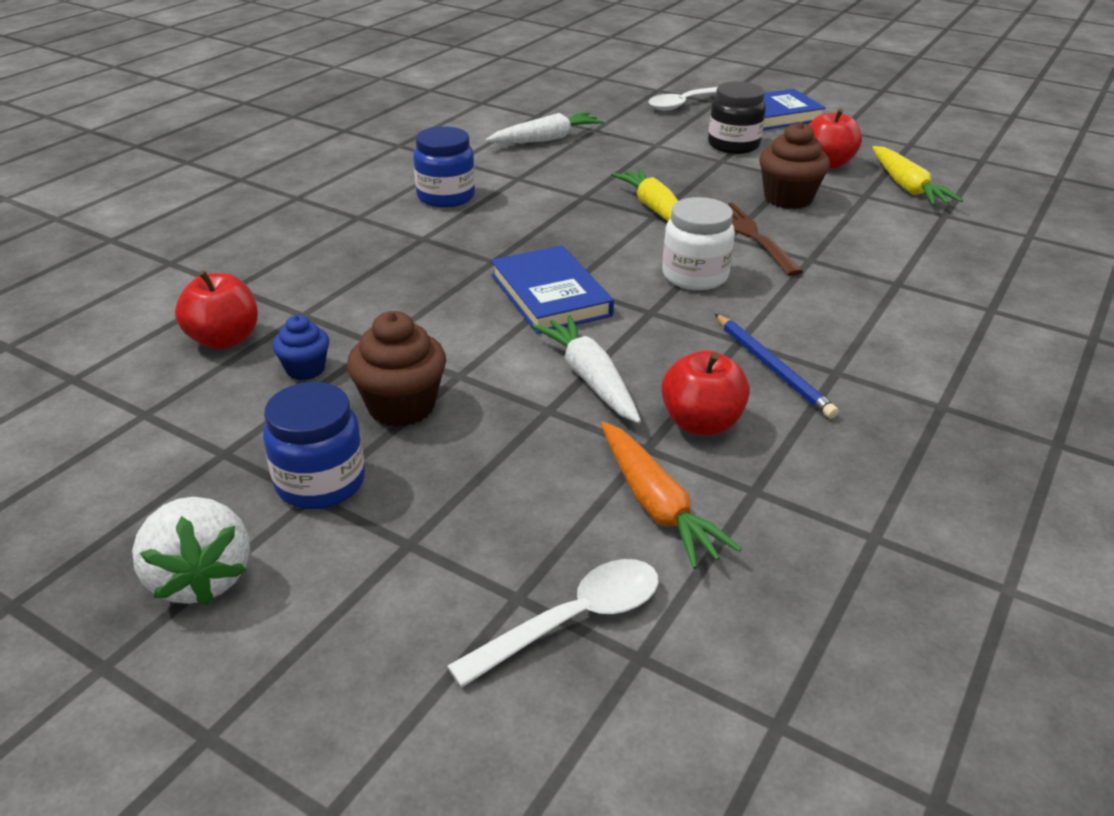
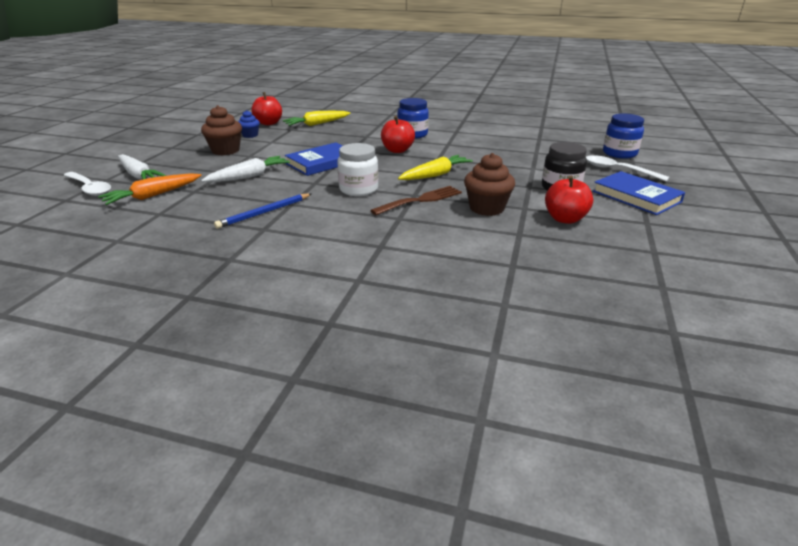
camera: 75 degrees right, 5 degrees down
(201, 578) = (132, 142): white strawberry -> none
(320, 482) = (178, 147): blue jar -> blue jar (619, 153)
(546, 139) = (507, 144): white carrot -> white carrot (138, 175)
(701, 423) = (213, 200): red apple -> red apple (397, 150)
(907, 187) = (554, 250): yellow carrot -> yellow carrot (317, 124)

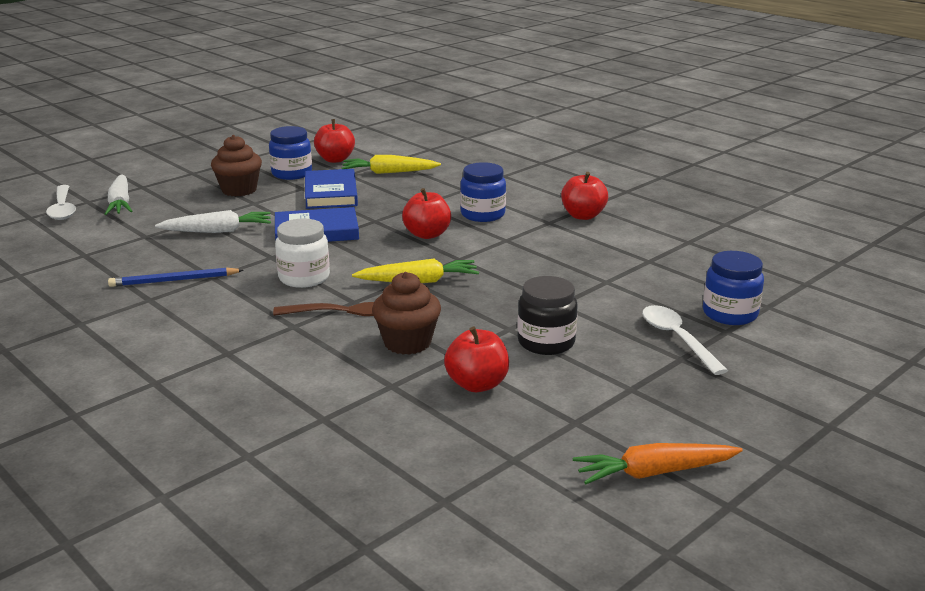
camera: 30 degrees right, 5 degrees down
(153, 196) = (103, 232): orange carrot -> orange carrot (654, 473)
(250, 135) = (292, 173): blue cupcake -> blue jar
(468, 125) = (583, 216): none -> red apple
(636, 197) = (628, 384): blue book -> blue book (331, 193)

